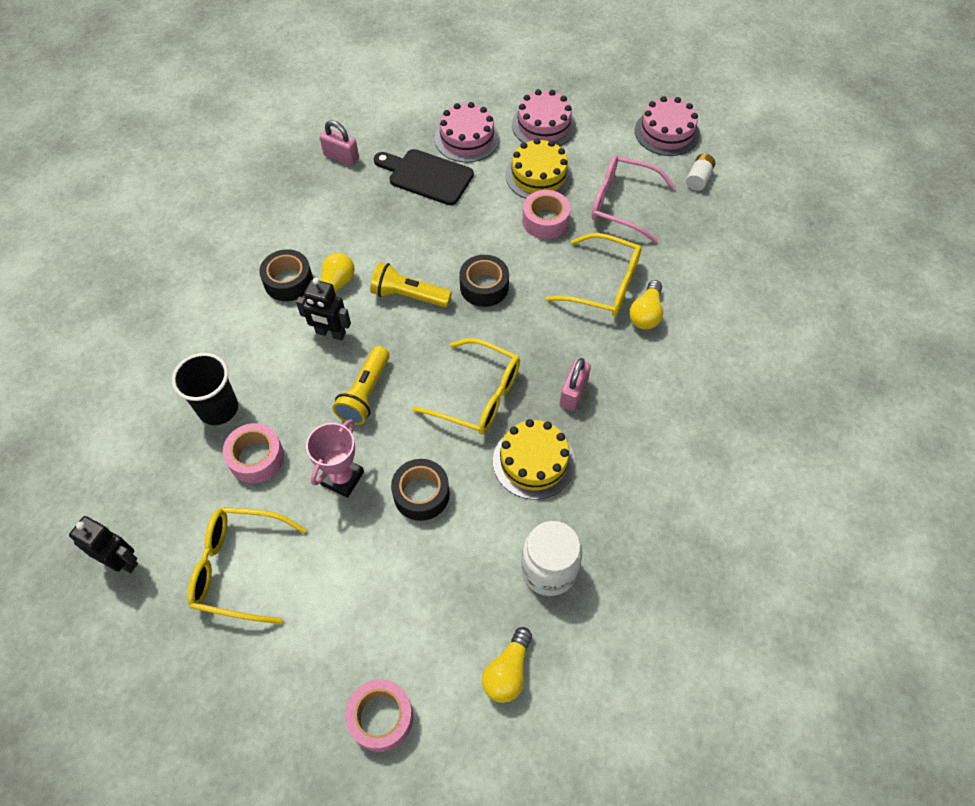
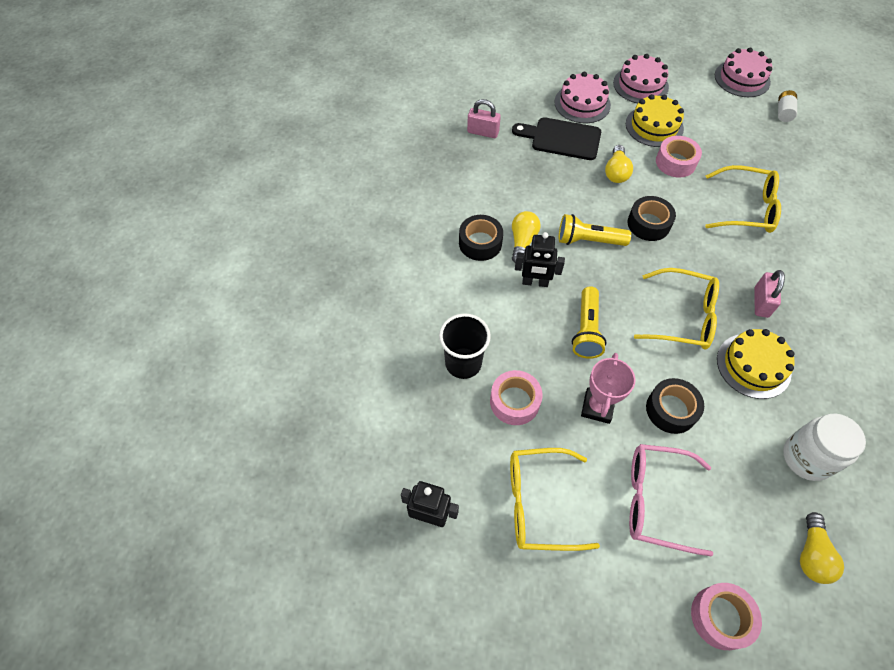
camera: 10 degrees left, 0 degrees up
(621, 204) = (731, 140): pink glasses -> pink glasses (655, 500)
(646, 314) = (790, 227): yellow light bulb -> yellow light bulb (616, 172)

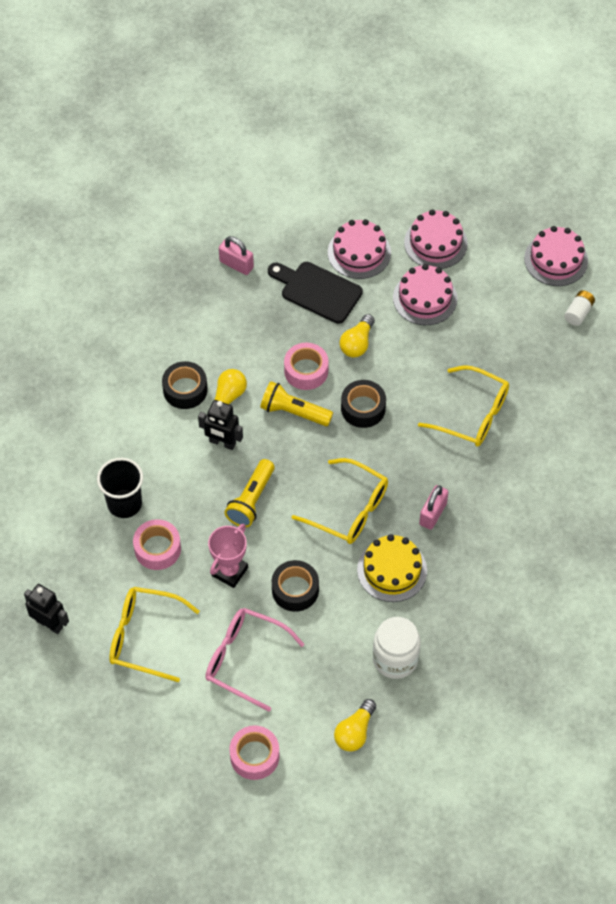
camera: 15 degrees right, 0 degrees up
(654, 126) = (425, 298): yellow cake -> pink cake
(675, 162) = (426, 346): pink tape -> pink tape (306, 371)

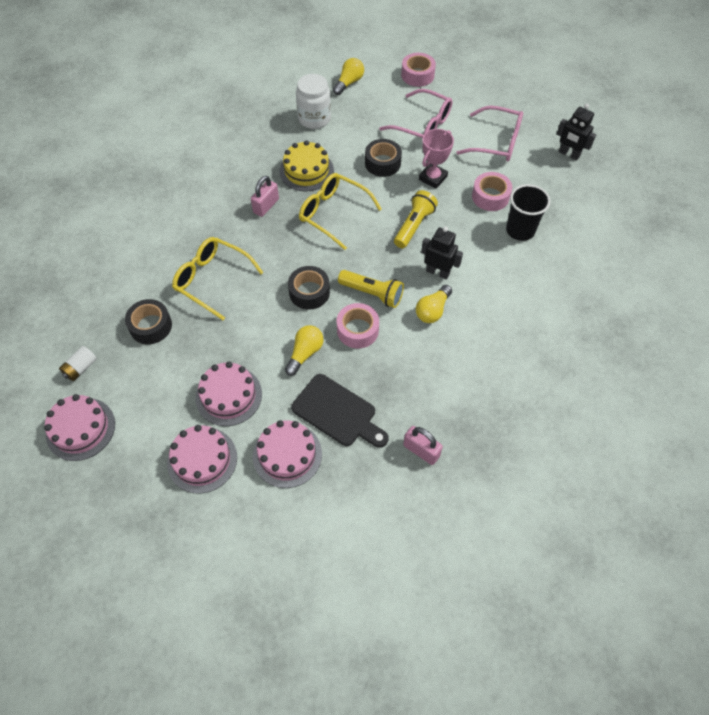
camera: 175 degrees left, 0 degrees up
(144, 637) = (497, 142): yellow glasses -> pink glasses
(185, 390) = (472, 321): black tape -> black tape (151, 326)

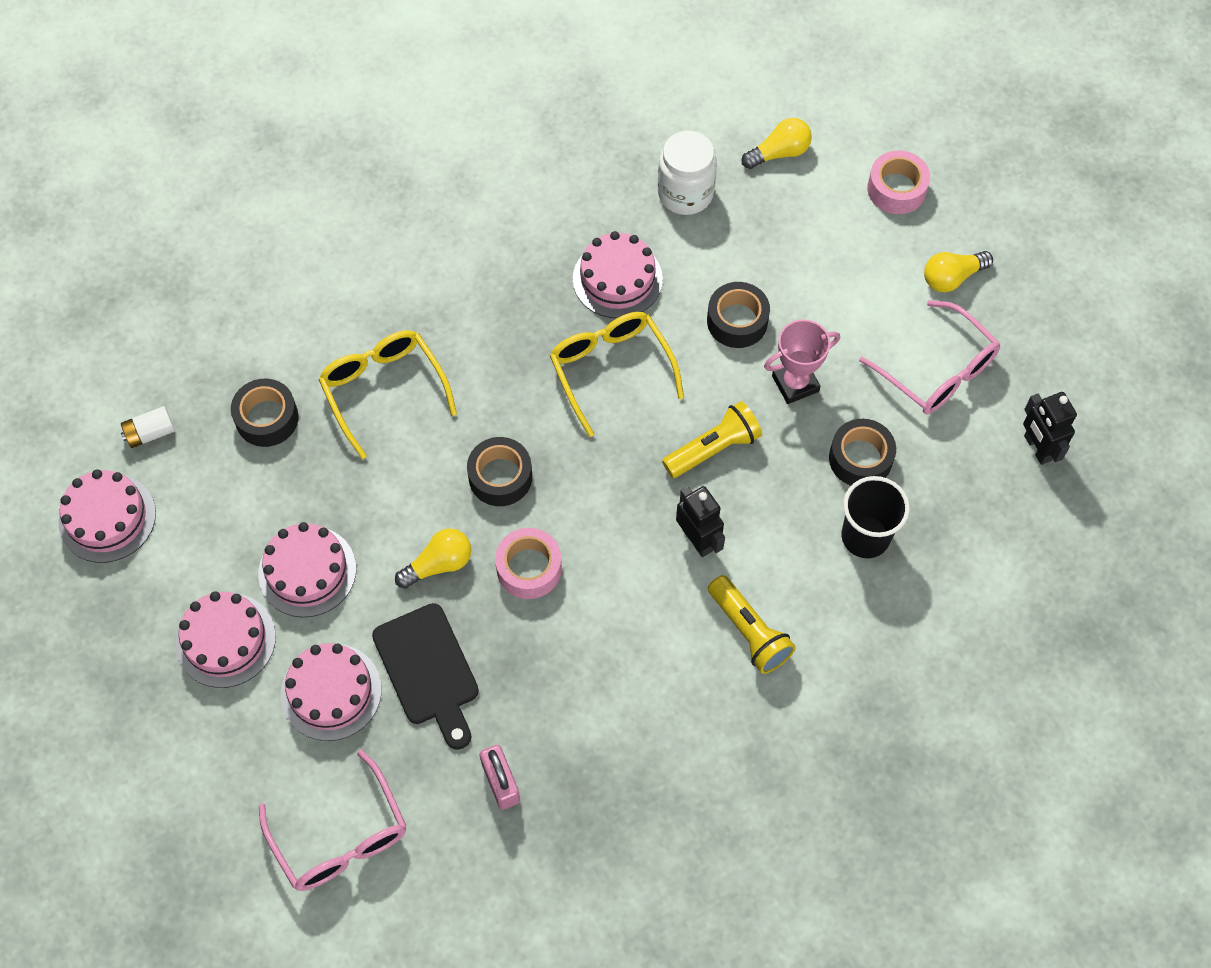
camera: 30 degrees right, 5 degrees up
(266, 206) = (524, 309): pink padlock -> none
(306, 171) = (617, 279): yellow cake -> pink cake
(372, 293) = (584, 524): yellow flashlight -> yellow flashlight (749, 631)
(423, 125) = (843, 284): pink glasses -> pink glasses (341, 837)
(432, 310) = (650, 594): yellow light bulb -> yellow light bulb (952, 277)
(490, 196) = (860, 458): pink tape -> black tape

